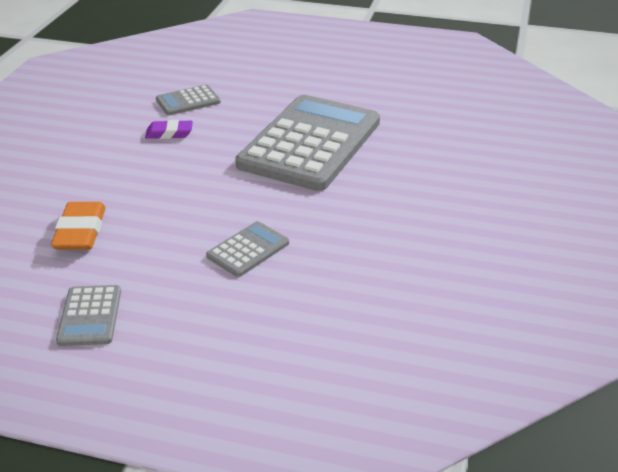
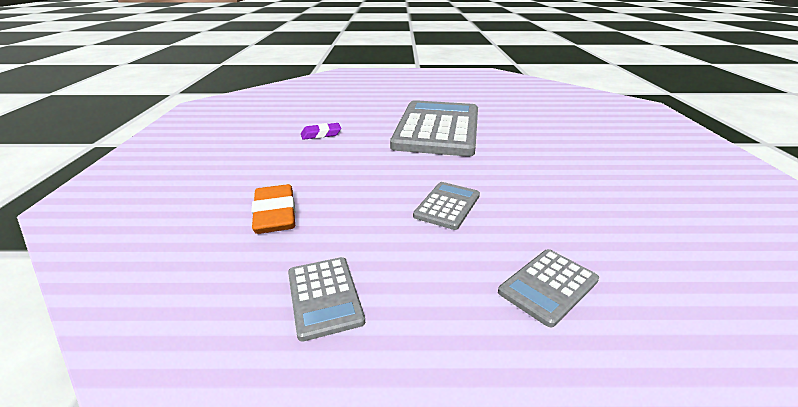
camera: 15 degrees left, 5 degrees down
(188, 101) = (324, 115): grey calculator -> grey calculator (548, 286)

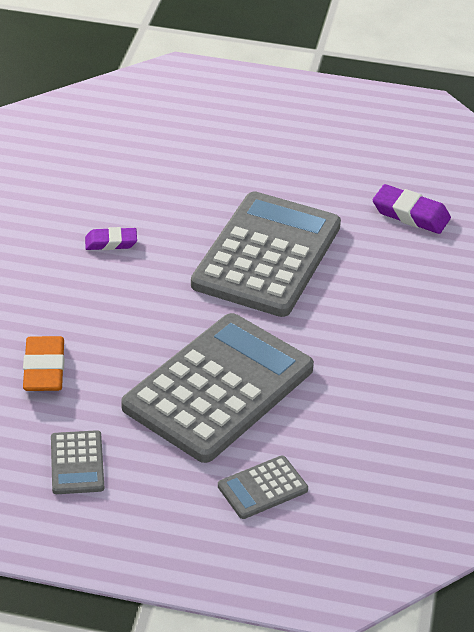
camera: 10 degrees right, 10 degrees up
(447, 206) = (218, 388): grey calculator -> grey calculator, size x2.37
(516, 104) = (410, 214): none -> purple eraser

